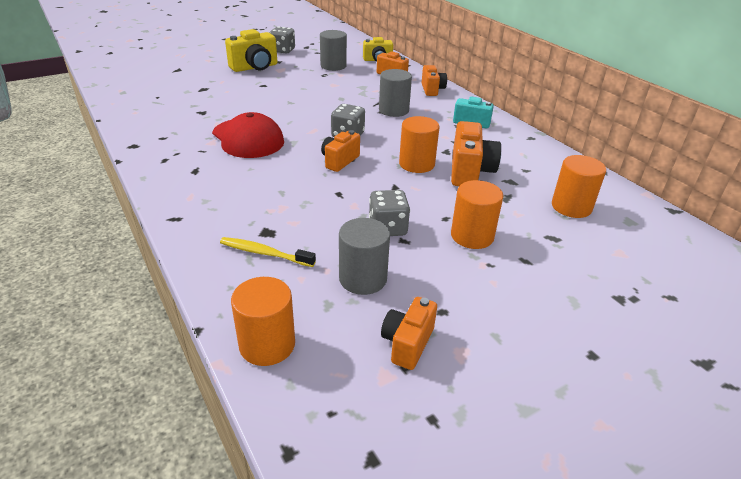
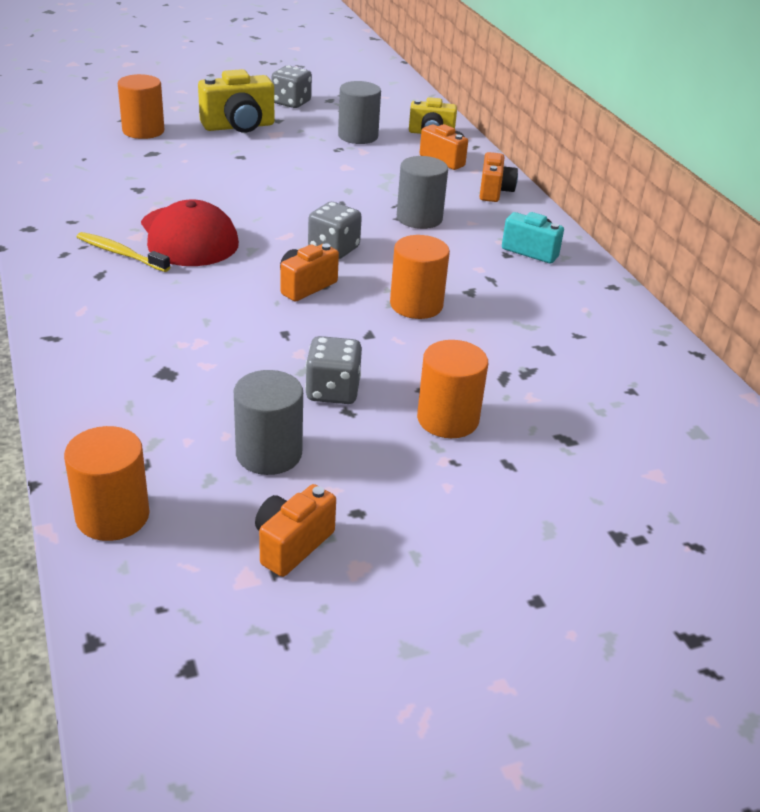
camera: 10 degrees right, 0 degrees up
(264, 253) = (152, 401): yellow toothbrush -> yellow toothbrush (120, 253)
(470, 172) = (490, 326): orange camera -> none
(571, 207) = (618, 399): orange cylinder -> orange cylinder (143, 131)

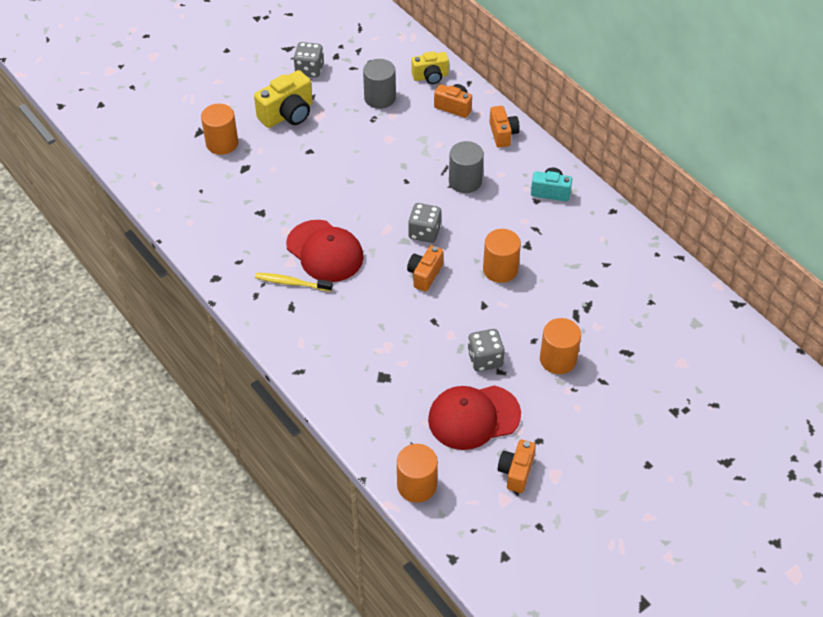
camera: 15 degrees left, 15 degrees up
(269, 454) = (473, 417): grey cylinder -> red cap

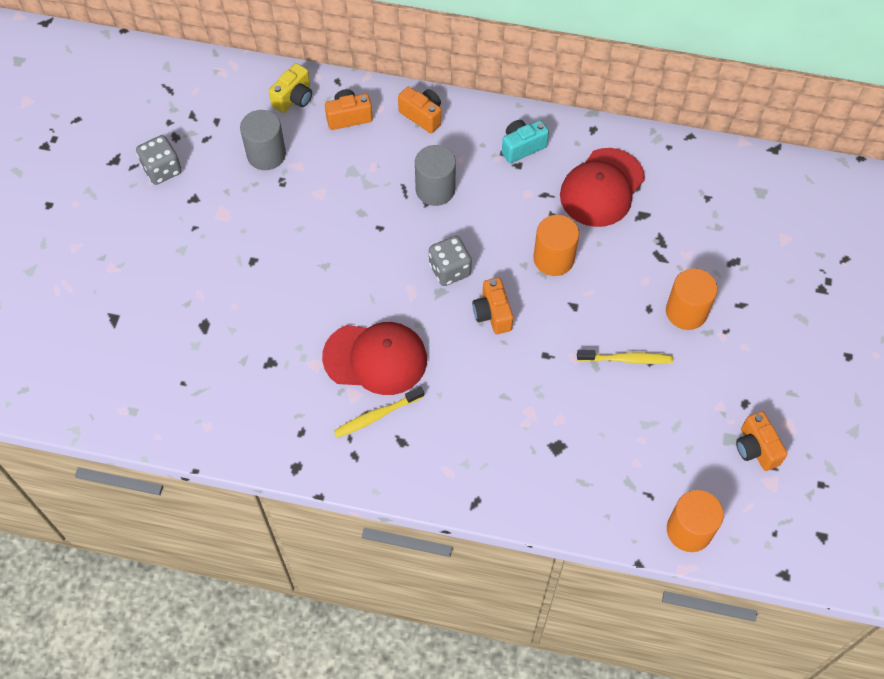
camera: 40 degrees left, 10 degrees up
(222, 143) = (152, 314): orange cylinder -> none
(288, 114) = (190, 235): yellow camera -> none
(473, 417) = (671, 424): red cap -> red cap (602, 188)
(485, 359) = (626, 359): grey dice -> yellow toothbrush

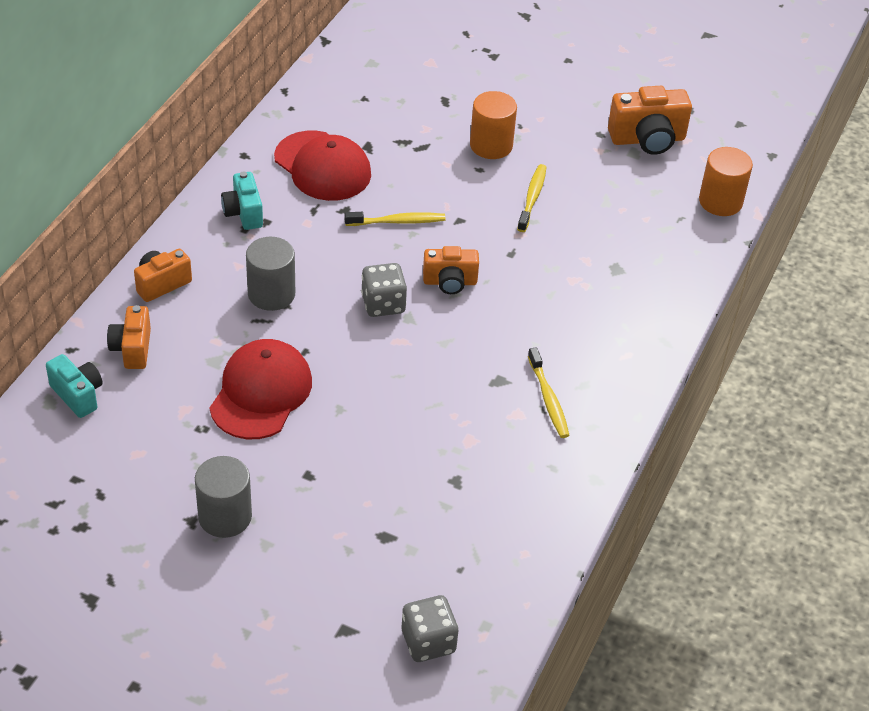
camera: 80 degrees left, 15 degrees down
(162, 170) = (130, 548): grey dice -> grey dice (428, 642)
(266, 154) = (154, 436): grey cylinder -> grey cylinder (225, 517)
(294, 98) = (78, 395): yellow camera -> turquoise camera
(375, 358) = (477, 387): red cap -> red cap (261, 393)
(553, 259) = (397, 221): orange cylinder -> yellow toothbrush
(755, 448) = (647, 139): orange camera -> orange camera, size x1.54

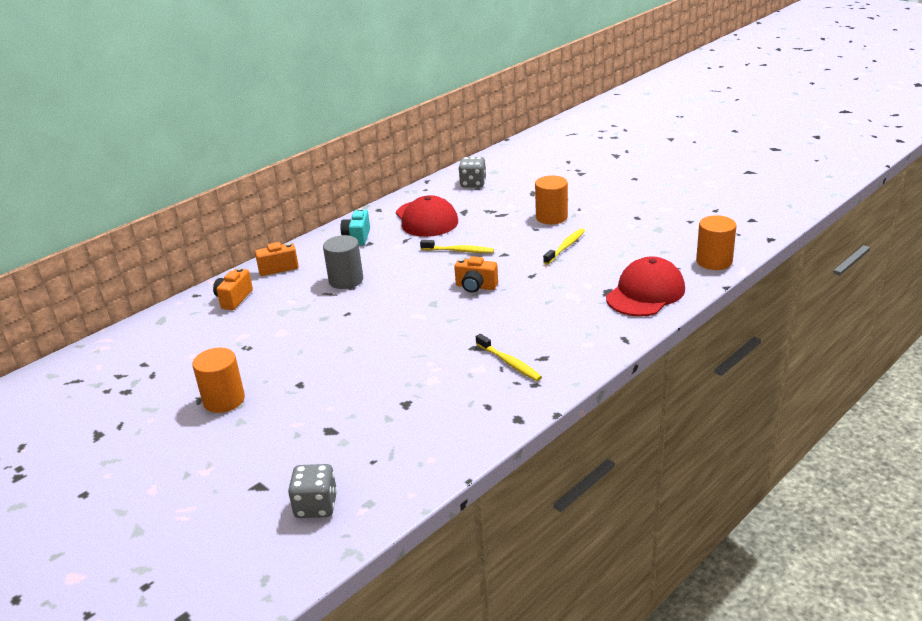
camera: 25 degrees right, 15 degrees down
(78, 395) = (181, 319): turquoise camera -> none
(225, 517) = (224, 400): grey cylinder -> orange cylinder
(261, 393) = (300, 332): red cap -> red cap (645, 293)
(383, 304) = (419, 294): grey dice -> grey dice (473, 183)
(548, 399) = (509, 363): yellow toothbrush -> yellow toothbrush turned 45 degrees counterclockwise
(647, 139) = (672, 223): orange camera -> none

